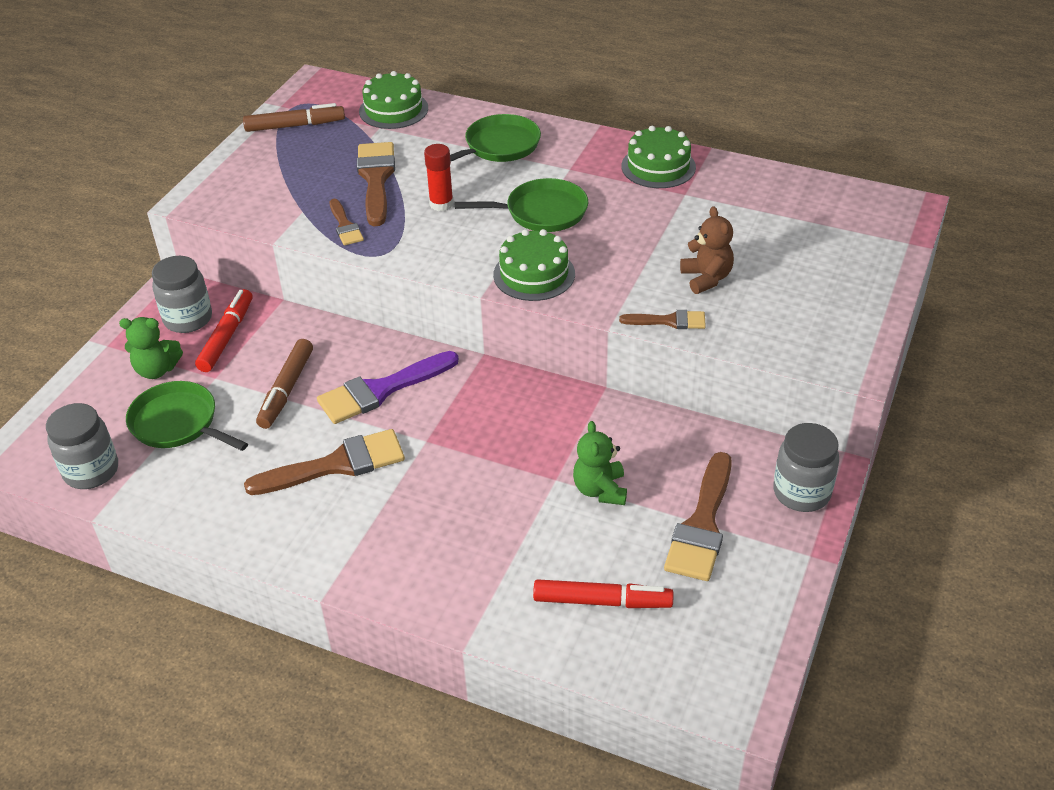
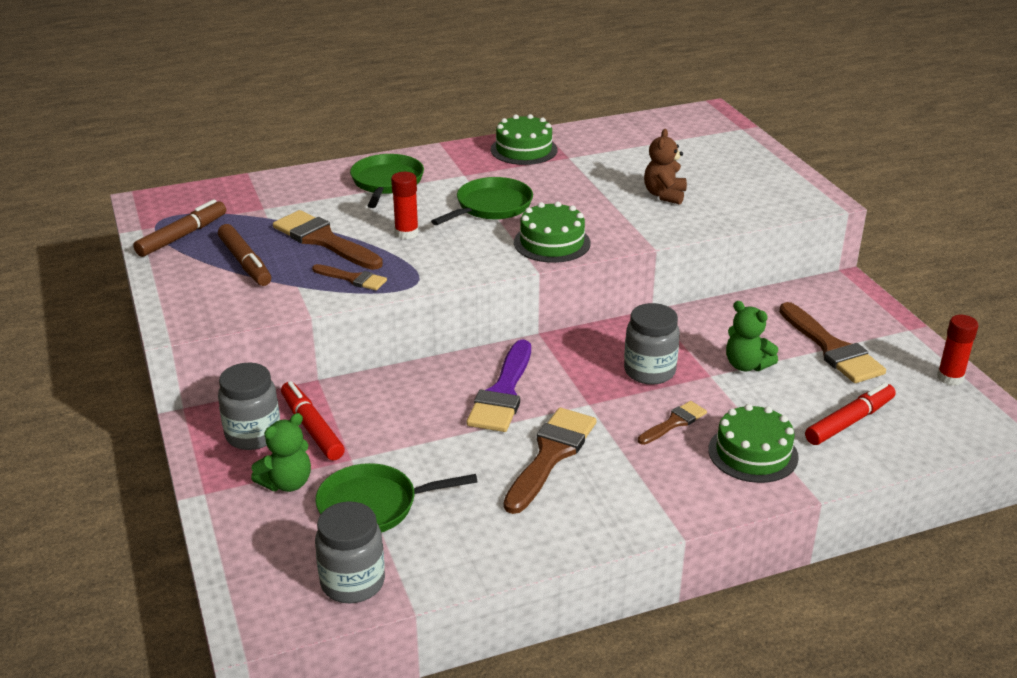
camera: 45 degrees left, 10 degrees down
(286, 390) = (427, 433): brown marker -> brown marker (245, 263)
(393, 110) = (255, 193): green cake -> green cake (753, 453)
(669, 321) = (684, 227): brown brush -> brown brush (674, 423)
(706, 278) = (664, 195): brown teddy bear -> brown teddy bear turned 105 degrees counterclockwise
(767, 628) = (950, 377): none -> red glue stick
(801, 493) = (853, 302): grey jar -> grey jar (649, 371)

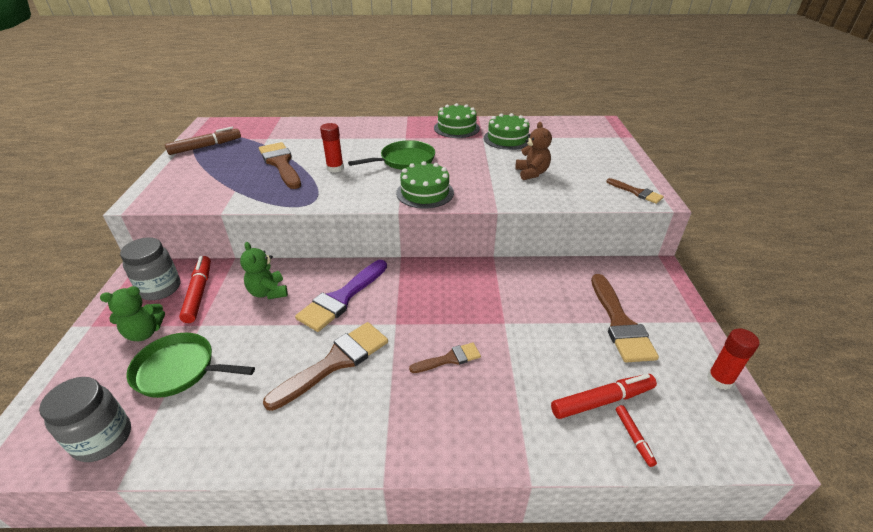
camera: 20 degrees right, 5 degrees up
(245, 263) = (221, 169): brown marker -> none
(353, 279) = (272, 192): brown brush -> brown brush (636, 192)
(386, 182) = (353, 134): green pan -> none
(649, 371) = (459, 307): grey jar -> none
(664, 195) = (532, 173): brown teddy bear -> brown teddy bear turned 135 degrees clockwise
(746, 365) = (539, 321): green teddy bear -> green teddy bear (268, 292)
(753, 453) = (497, 409): green cake -> green cake (507, 139)
(893, 443) = (633, 437): none -> red marker

